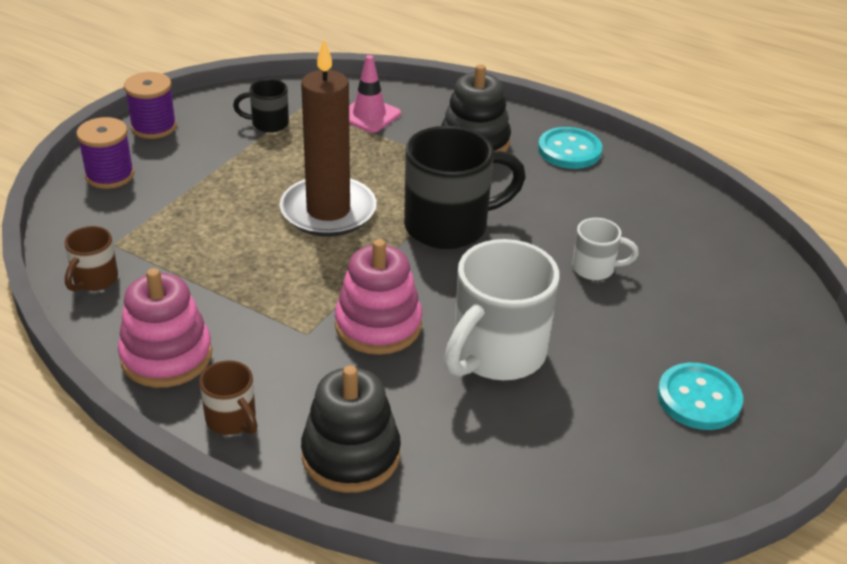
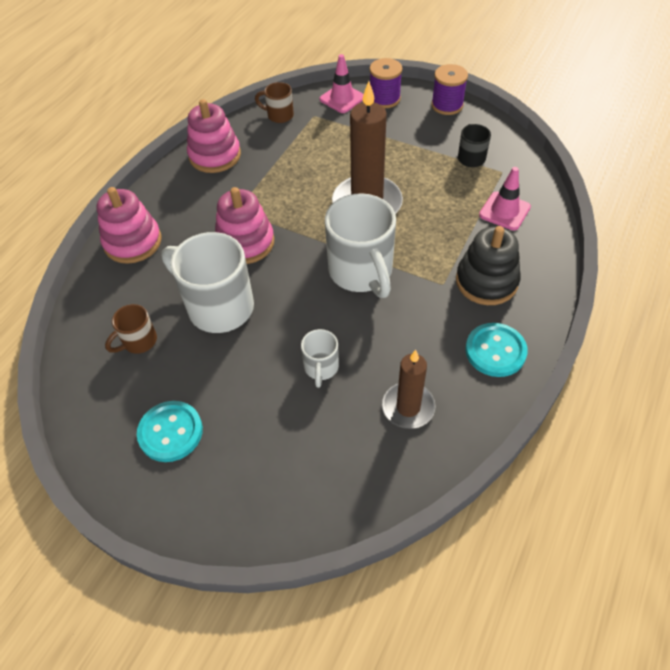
camera: 90 degrees right, 15 degrees up
(87, 213) = (342, 98): none -> pink traffic cone
(232, 420) = (163, 190): brown mug -> brown mug (139, 342)
(351, 455) = (133, 242): black stacking toy -> pink stacking toy
(449, 226) = (361, 272): black mug -> white mug
(642, 212) = (408, 407): none -> brown candle

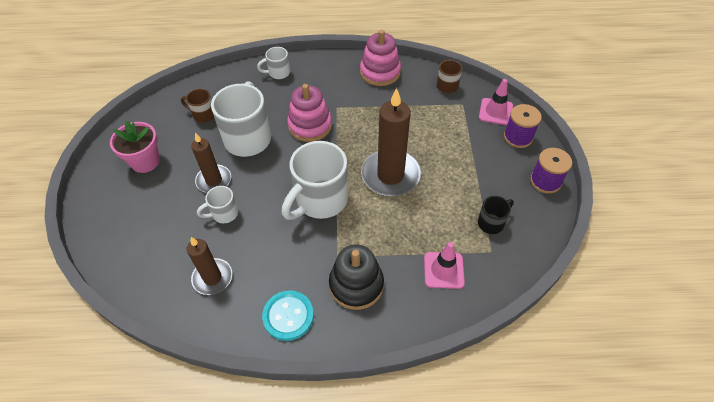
camera: 60 degrees right, 0 degrees up
(133, 242) = (278, 73): pink stacking toy -> white mug
(170, 432) = (145, 161): turquoise button -> pink flower pot
(261, 363) = (214, 180): none -> brown candle

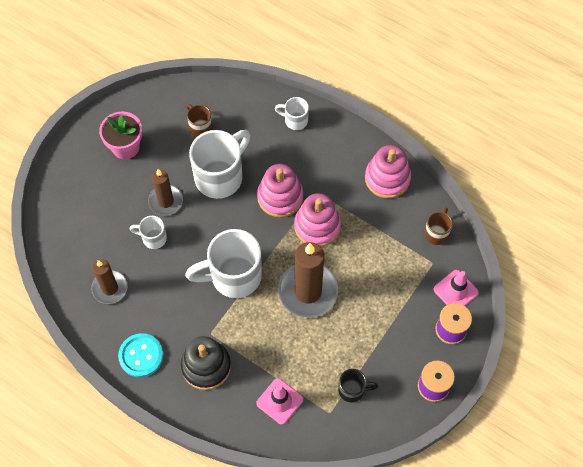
camera: 35 degrees right, 10 degrees up
(356, 128) = (317, 226): none -> pink stacking toy

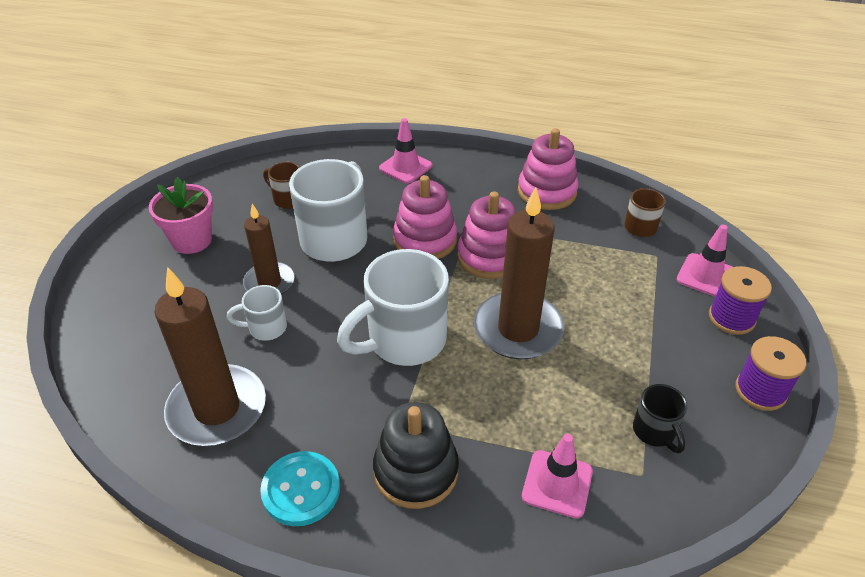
camera: 20 degrees left, 20 degrees down
(110, 288) = (217, 409): brown candle -> brown candle, size x1.66
(295, 120) = (405, 167): white mug -> pink traffic cone
(352, 390) = (655, 432): black mug -> black mug turned 90 degrees clockwise

